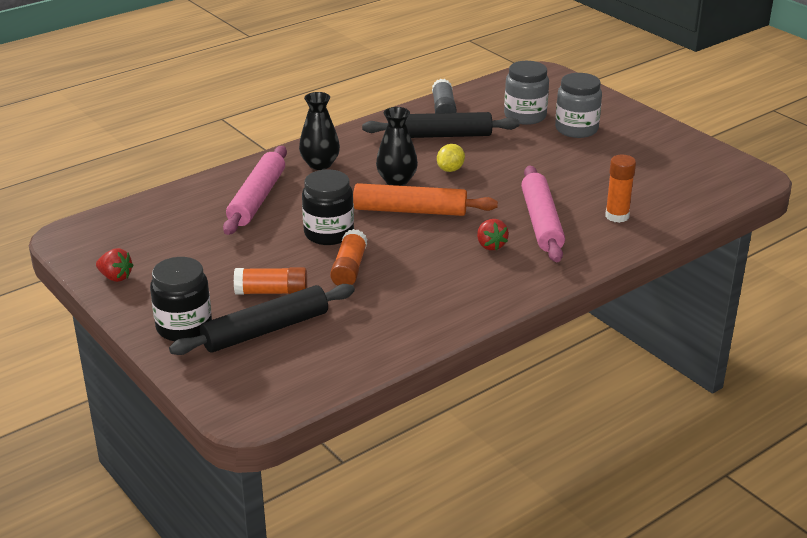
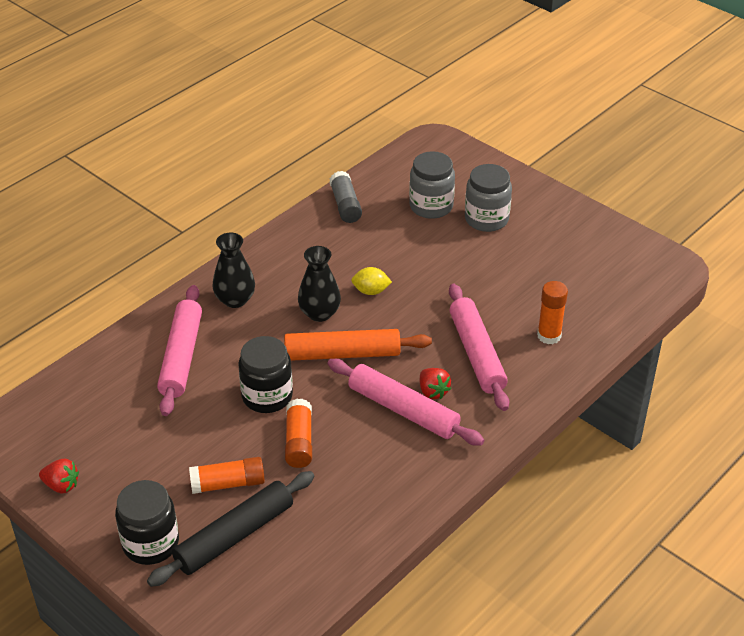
camera: 10 degrees left, 10 degrees up
(440, 135) = (350, 244): black rolling pin -> none
(450, 169) = (371, 291): yellow lemon -> yellow lemon turned 75 degrees clockwise
(457, 256) = (403, 410): none -> pink rolling pin

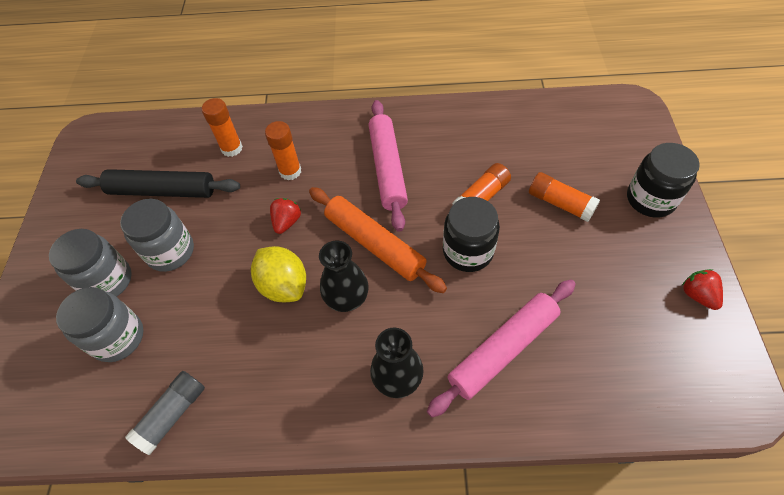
camera: 130 degrees left, 15 degrees up
(235, 536) = (585, 165): black rolling pin -> black rolling pin (162, 191)
(371, 291) = (284, 285): yellow lemon -> yellow lemon, size x1.61
(433, 391) = (353, 167): red strawberry -> red strawberry (287, 222)
(475, 256) = (170, 251): none -> grey jar
(476, 353) = (290, 171): pink rolling pin -> orange glue stick

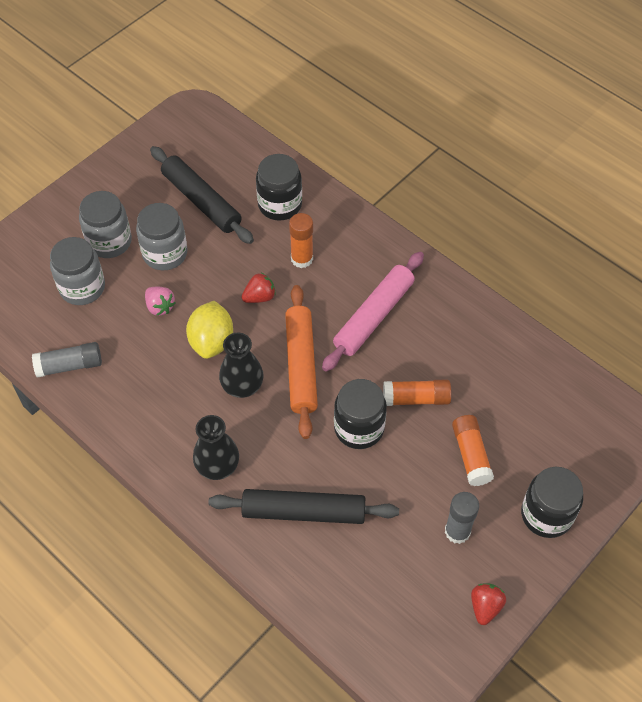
camera: 40 degrees right, 0 degrees up
(209, 295) = (160, 307): none -> pink strawberry
(231, 148) = (280, 205): orange glue stick -> black jar
(503, 350) = (303, 512): pink rolling pin -> black rolling pin
(616, 261) = (457, 531): none -> grey glue stick

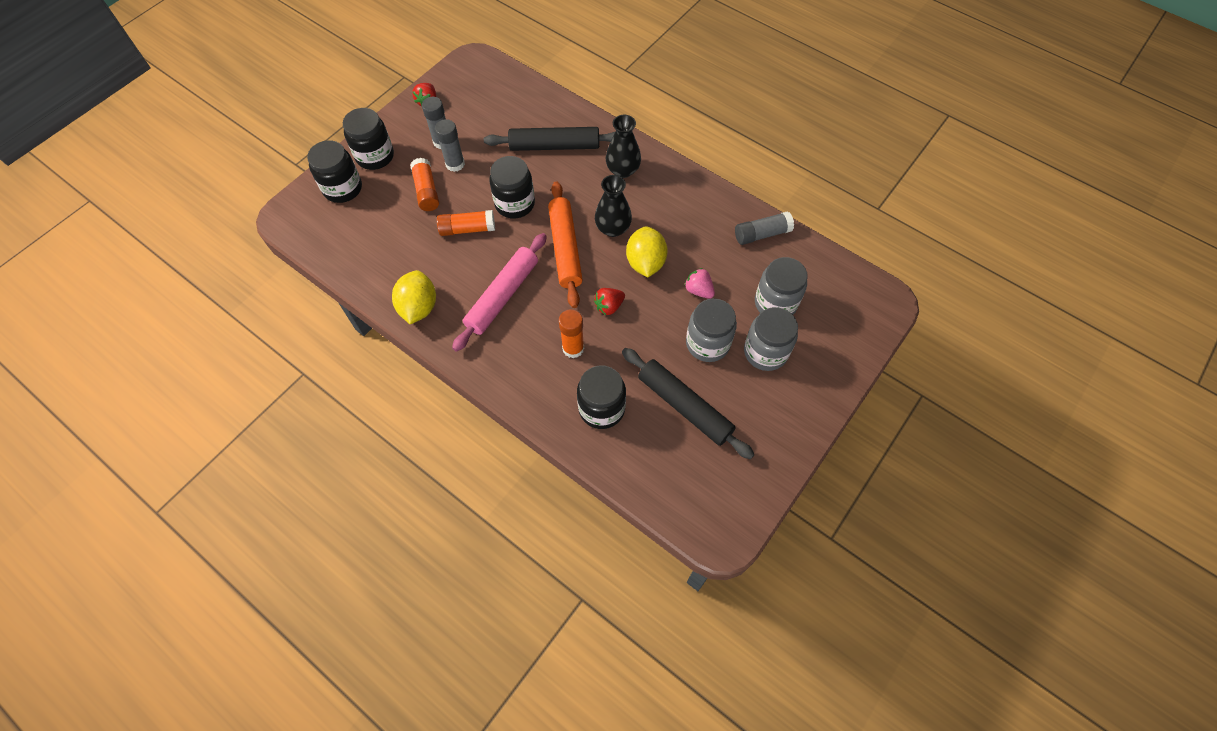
camera: 175 degrees right, 5 degrees up
(437, 493) = (455, 164): none -> grey glue stick
(464, 311) = (419, 307): none -> yellow lemon
(579, 467) = (342, 188): none -> black jar

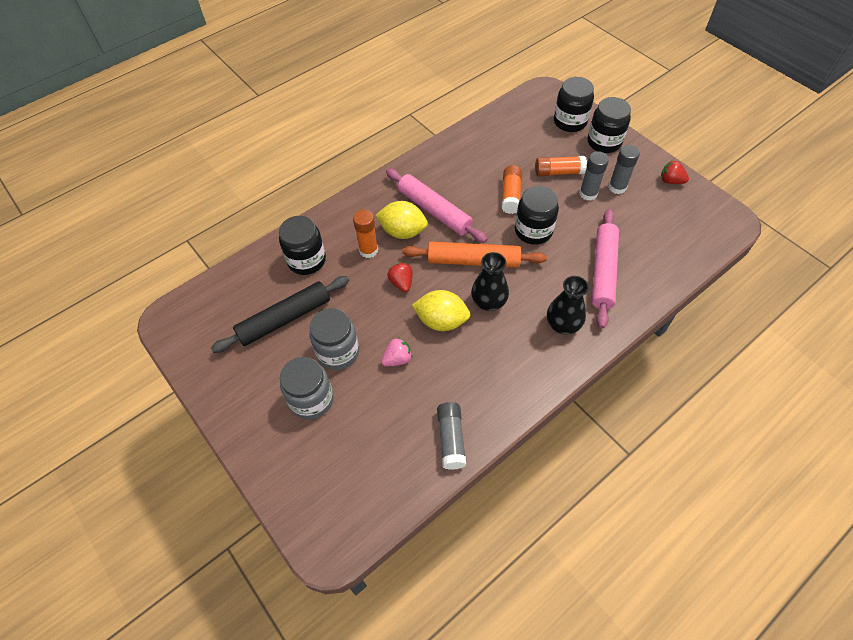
camera: 105 degrees right, 5 degrees down
(419, 307) = (438, 159): yellow lemon -> yellow lemon (403, 231)
(554, 146) = (603, 271): black rolling pin -> pink rolling pin
(775, 303) = (362, 426): grey jar -> none

